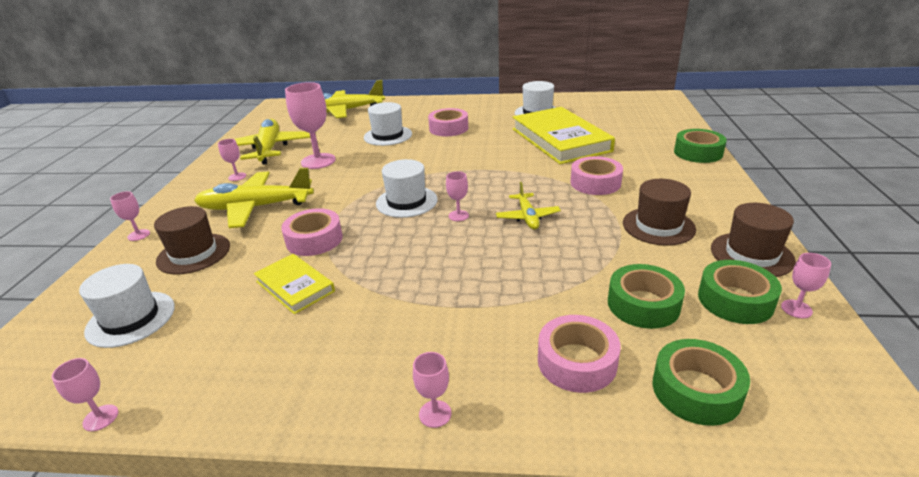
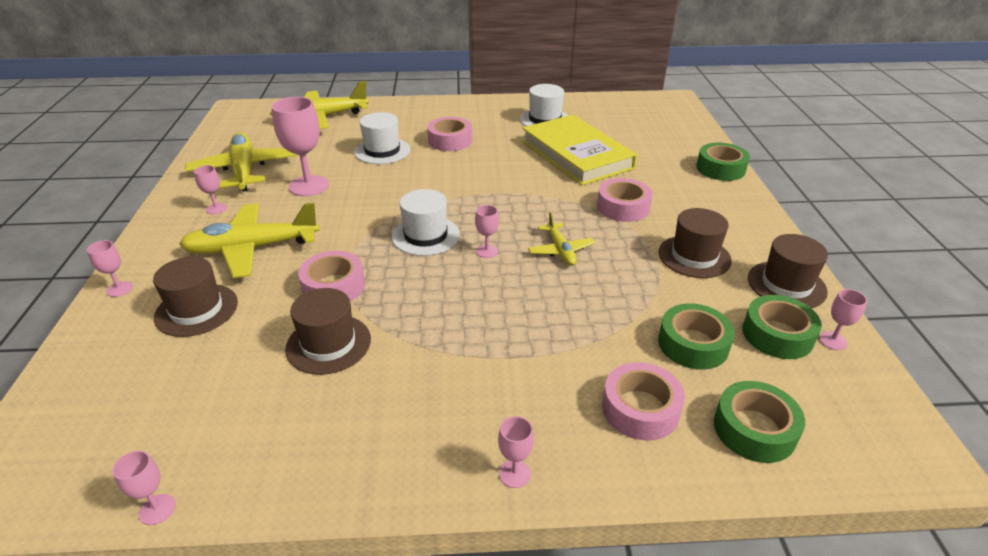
camera: 10 degrees left, 5 degrees up
(131, 319) = (149, 393): white hat -> none
(295, 286) = (328, 344): yellow book -> brown hat

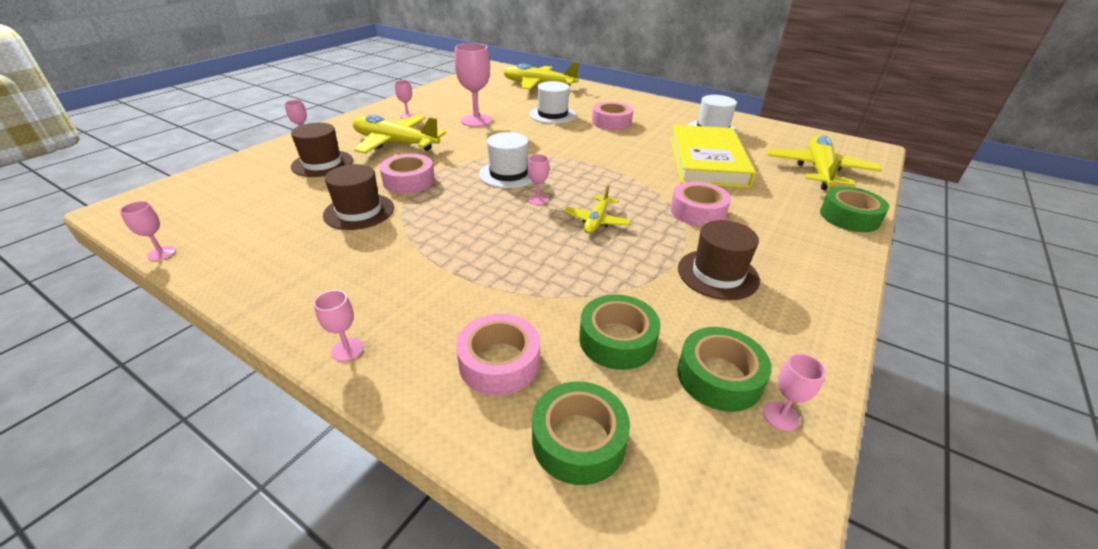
camera: 35 degrees right, 0 degrees up
(244, 170) = (451, 101): yellow plane -> yellow plane (818, 171)
(786, 285) = (792, 340): brown hat -> none

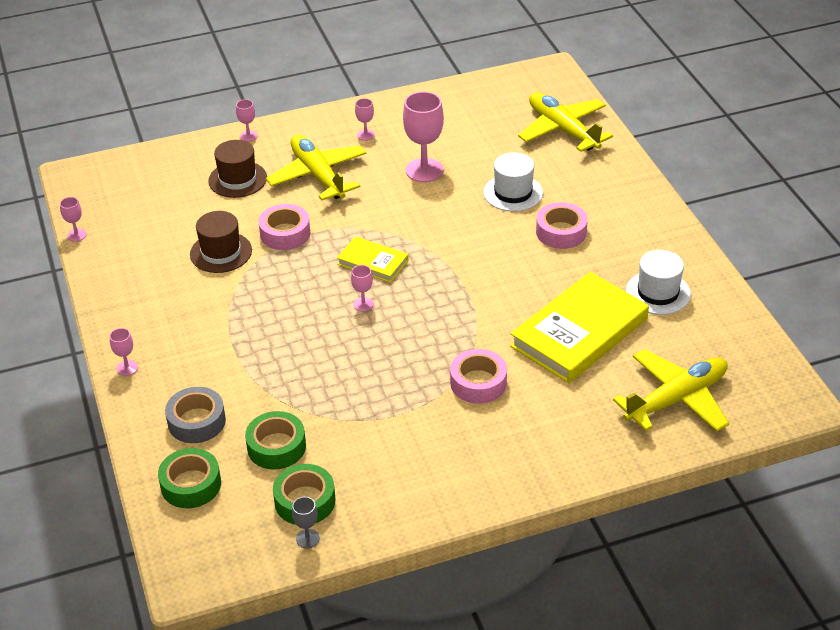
camera: 40 degrees right, 5 degrees up
(499, 362) = (196, 421): pink tape -> grey tape
(508, 174) = (373, 262): white hat -> yellow book
(596, 221) = (382, 350): yellow plane -> none
(717, 274) = (407, 442): brown hat -> none
(781, 416) = (307, 538): pink goblet -> grey goblet
(849, 217) = (606, 457): green tape -> none

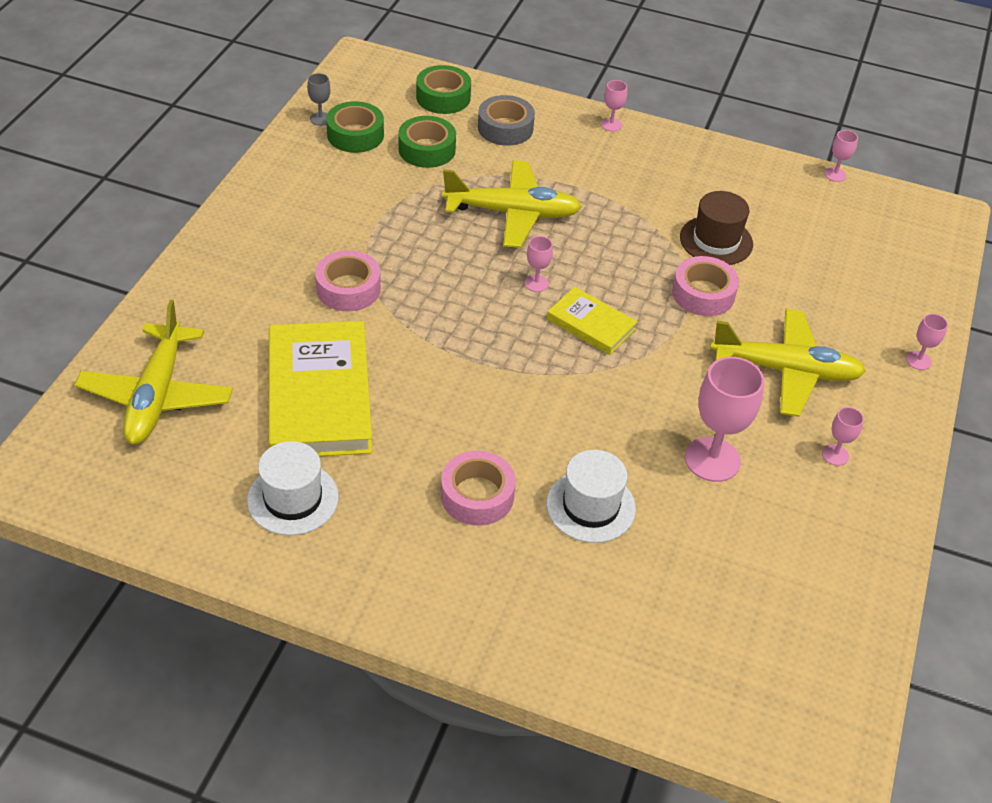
camera: 125 degrees right, 5 degrees up
(237, 179) = (835, 311): brown hat -> none
(373, 262) = (591, 324): yellow book -> yellow book turned 60 degrees clockwise
(562, 130) = (672, 654): yellow plane -> yellow plane (513, 213)

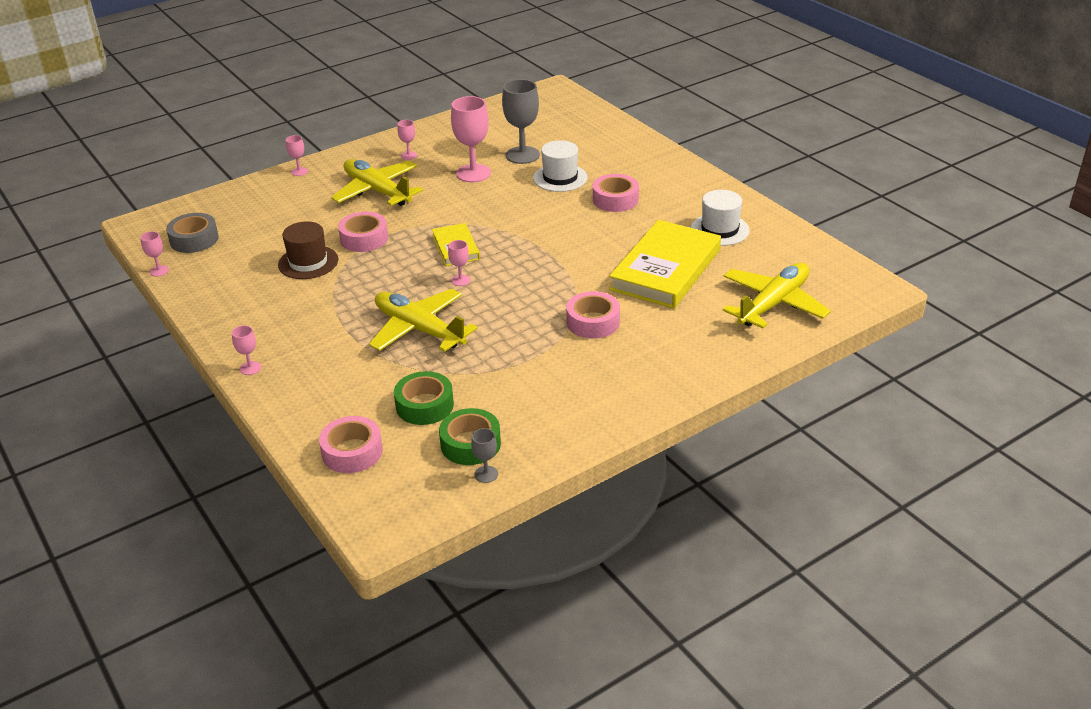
camera: 140 degrees left, 10 degrees down
(443, 97) = (352, 452): green tape -> pink tape
(505, 128) = (337, 399): grey tape -> grey tape (194, 239)
(690, 533) = (522, 155): none -> grey goblet

